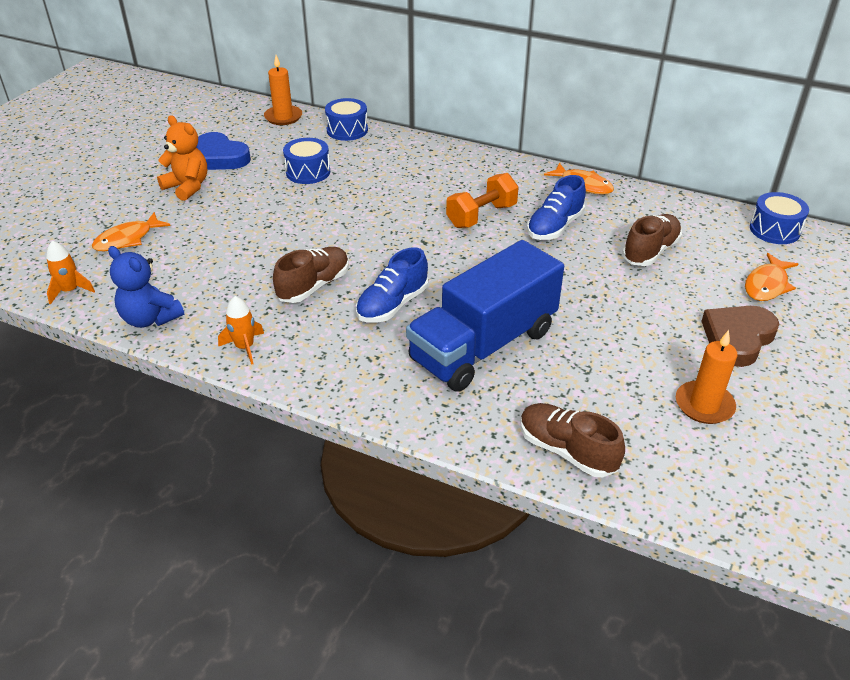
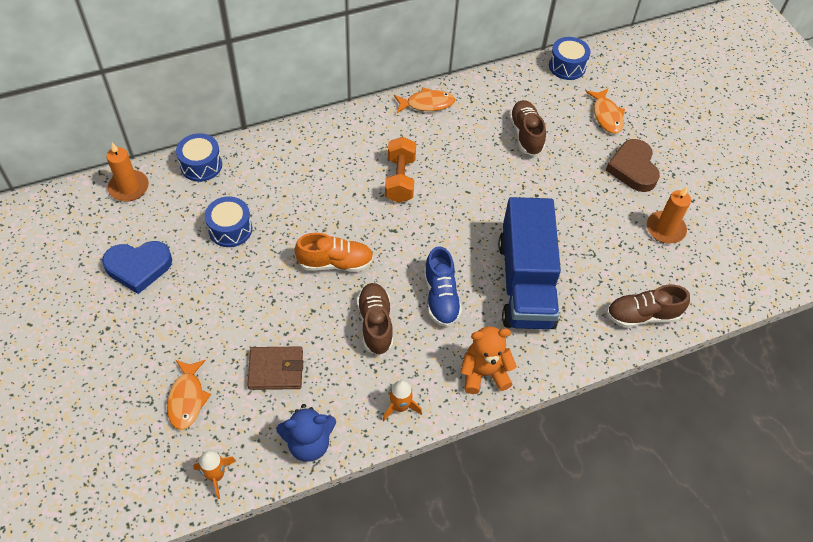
camera: 50 degrees left, 15 degrees up
(187, 187) = (157, 315): orange teddy bear -> orange teddy bear (484, 373)
(203, 263) = (276, 369): none -> brown wallet
(347, 233) = (335, 263): none -> orange shoe
(554, 227) = (453, 155): blue shoe -> none

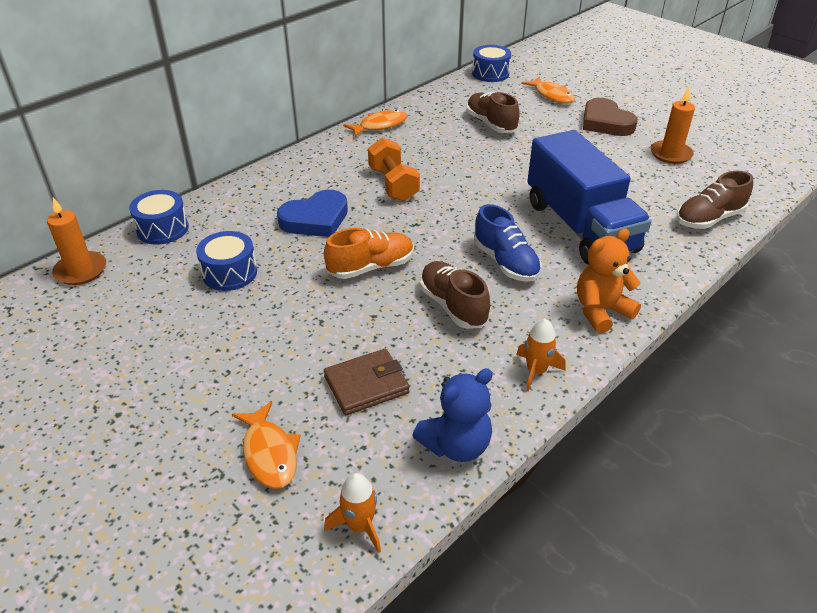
camera: 20 degrees left, 15 degrees down
(138, 267) = (131, 340): blue heart -> blue heart (315, 219)

